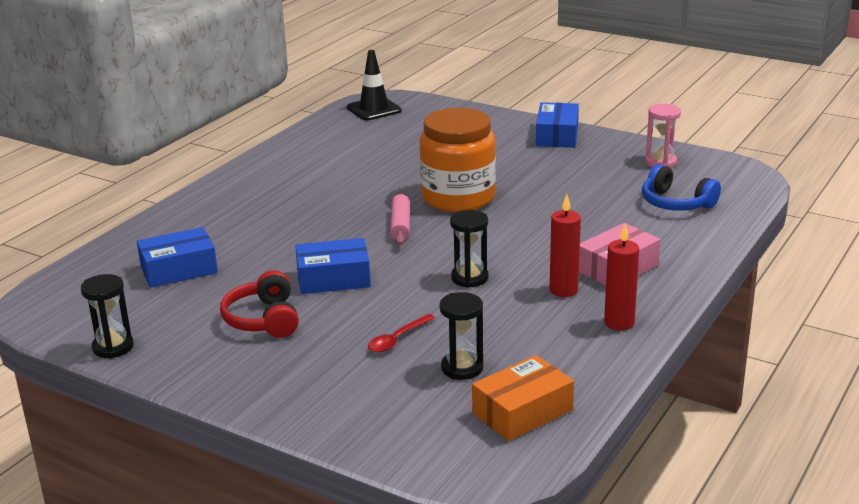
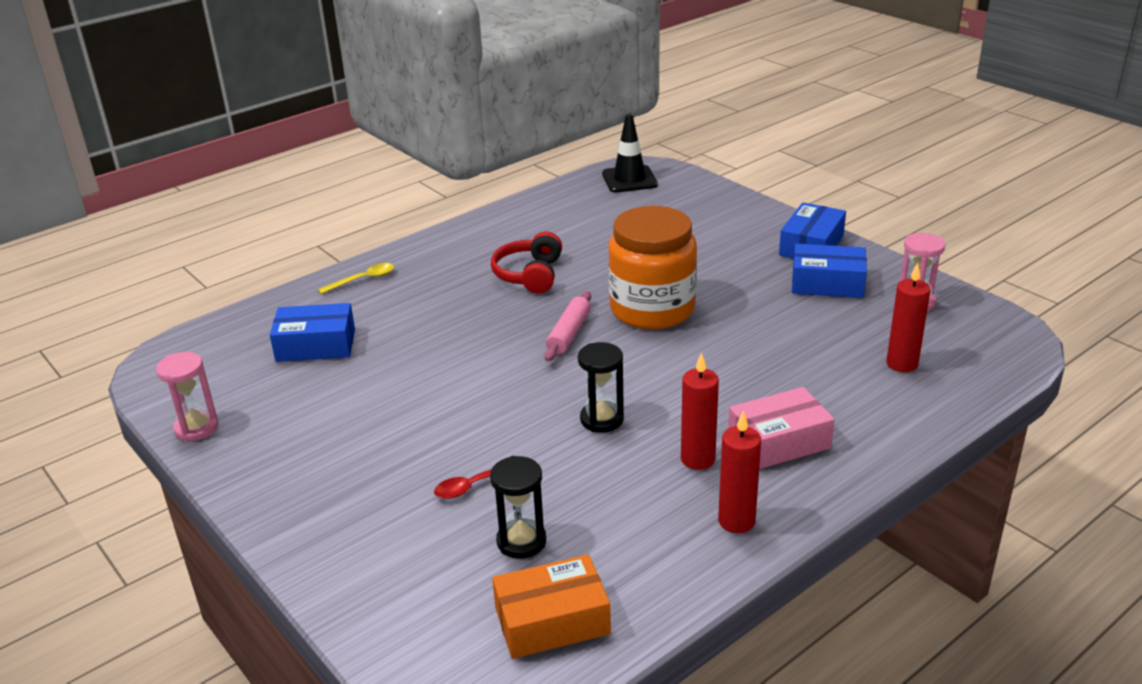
camera: 20 degrees right, 5 degrees up
(113, 347) = (196, 428): black hourglass -> pink hourglass
(185, 215) = (363, 280): none -> yellow spoon
(263, 320) = (357, 426): red headphones -> red headphones (529, 275)
(333, 278) = (458, 389): blue box -> blue box (827, 283)
(676, 203) = (902, 364): blue headphones -> red candle

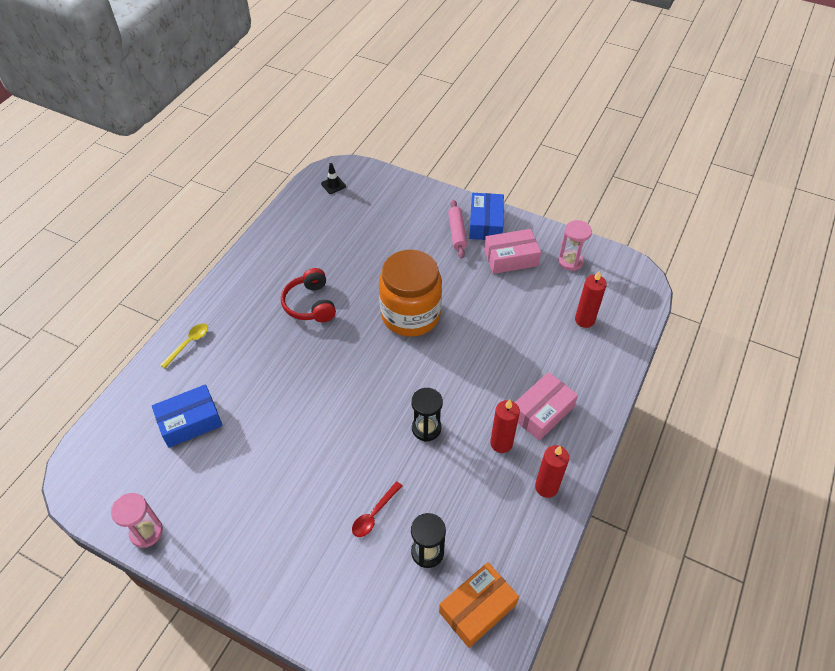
camera: 25 degrees left, 20 degrees up
(569, 334) = (366, 355): pink rolling pin -> pink rolling pin (457, 233)
(629, 179) = (333, 185): black traffic cone -> black traffic cone, size x0.54
(827, 283) = (511, 258): blue box -> pink box

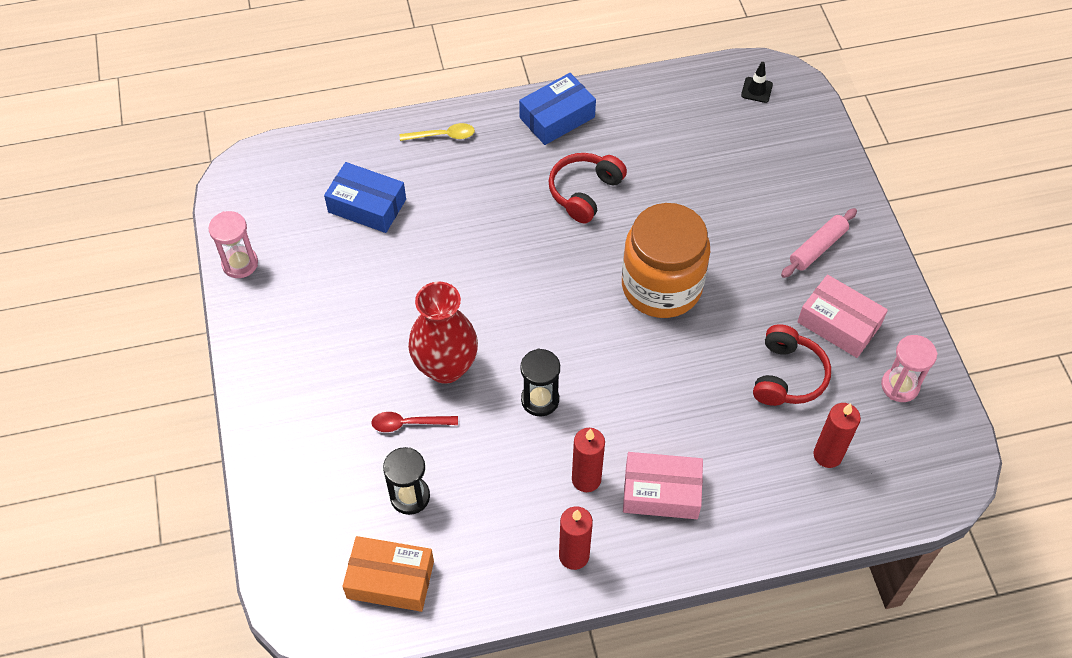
camera: 50 degrees right, 5 degrees up
(354, 463) = (445, 367): none -> red vase
(485, 223) = (862, 265): blue box -> blue box (557, 117)
(521, 302) = (787, 376): none -> red headphones

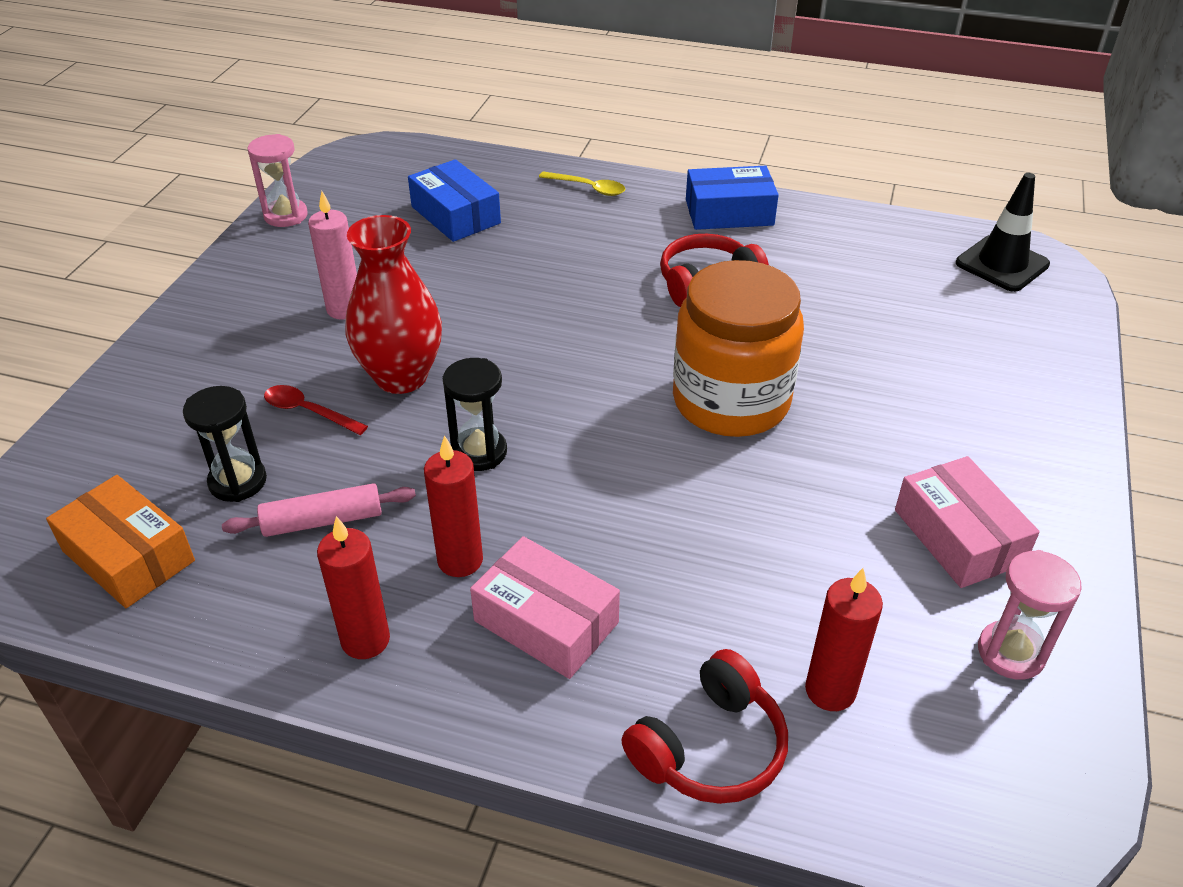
camera: 30 degrees right, 15 degrees down
(360, 330) = (344, 309): none -> pink candle
(756, 90) = (1002, 264): black traffic cone -> black traffic cone, size x1.84
(787, 376) = (836, 565): red headphones -> red headphones (710, 747)
(818, 248) = (982, 441): pink rolling pin -> pink rolling pin (323, 521)

